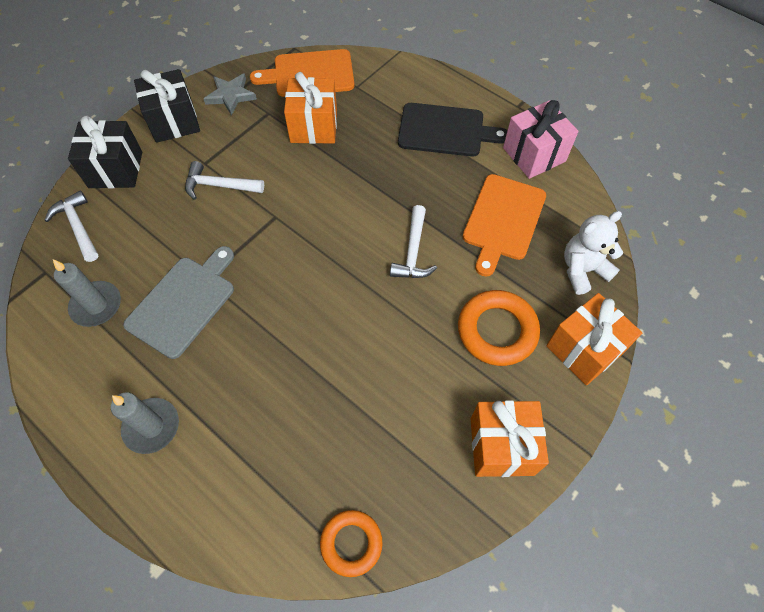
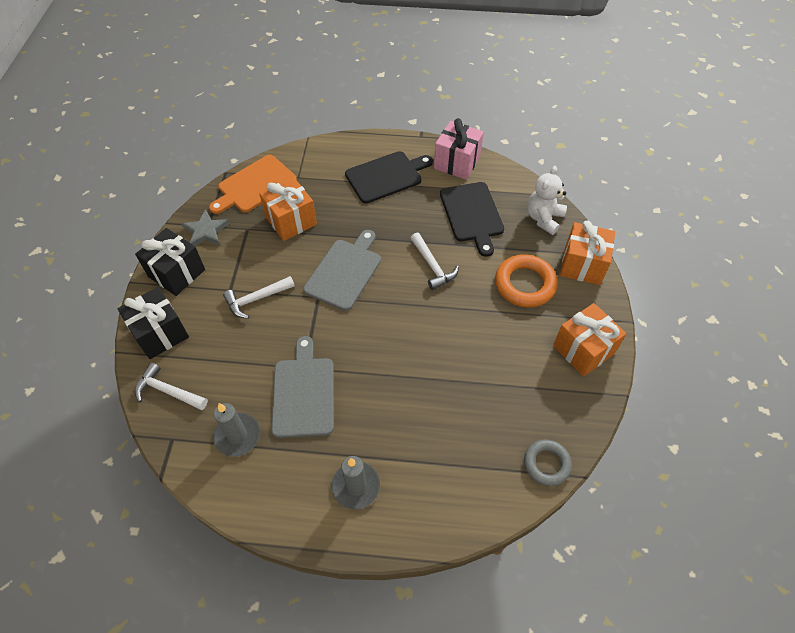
camera: 35 degrees left, 5 degrees down
(321, 206) = (345, 272): none -> grey cutting board
(351, 543) = (546, 464): orange ring -> grey ring
(503, 220) = (472, 214): orange cutting board -> black cutting board

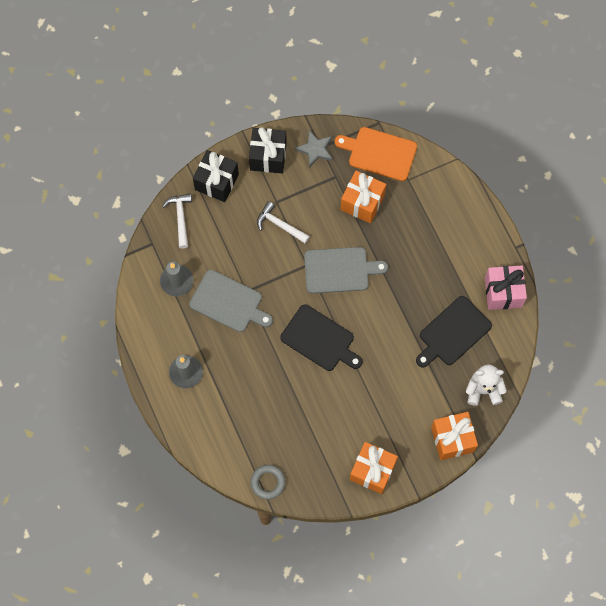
camera: 60 degrees right, 15 degrees up
(304, 393) = (228, 302): grey cutting board -> grey cutting board turned 60 degrees clockwise
(386, 176) = (452, 246): black cutting board -> black cutting board (319, 339)
(433, 266) = (383, 330): white hammer -> none
(524, 284) = (407, 404): orange ring -> none

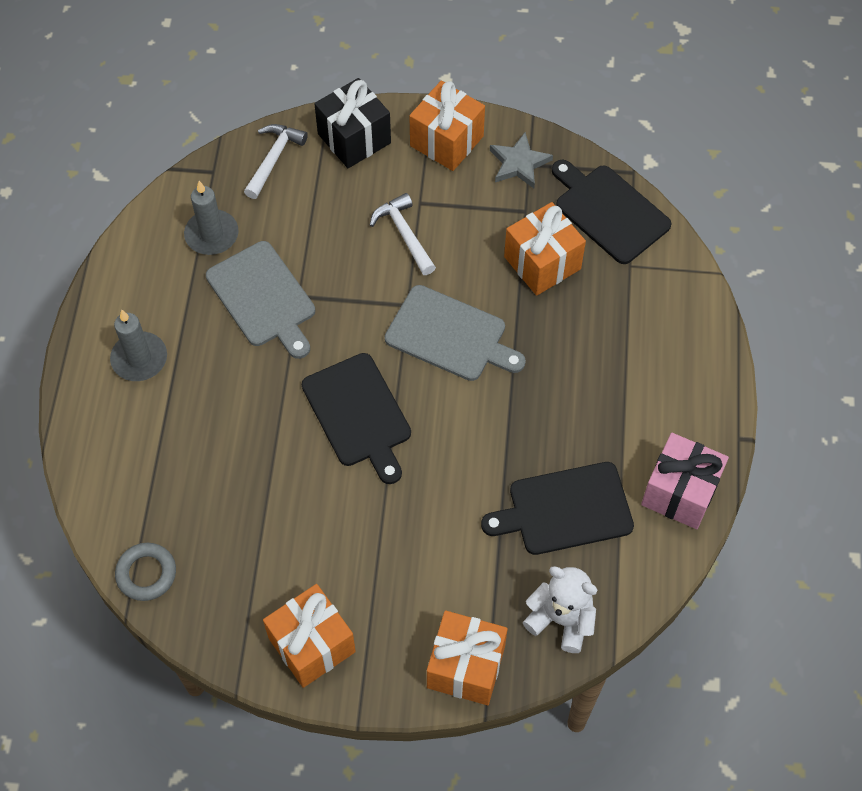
camera: 30 degrees right, 10 degrees down
(268, 156) = (446, 141): black gift -> orange gift
(379, 153) = (609, 211): orange cutting board -> black cutting board

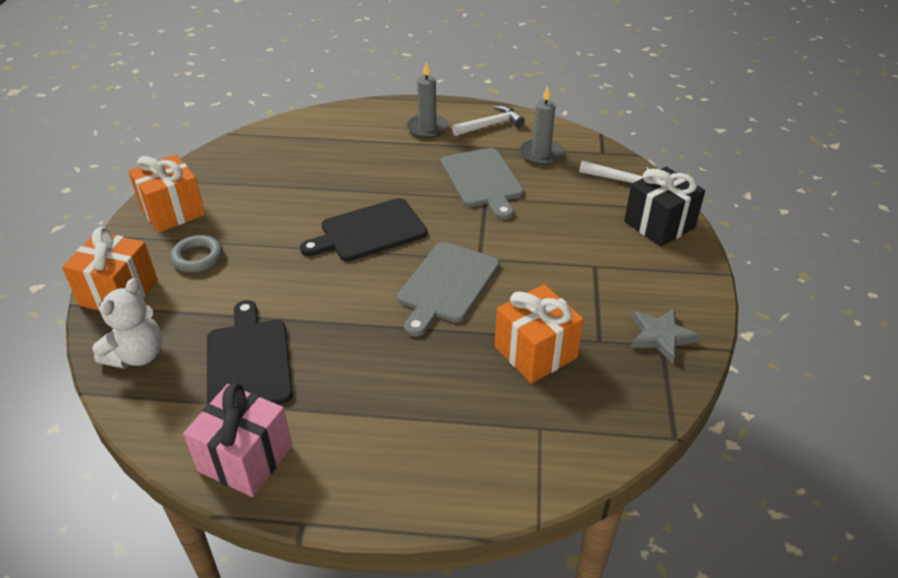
camera: 90 degrees right, 20 degrees down
(146, 574) = (255, 139): grey ring -> grey ring (198, 258)
(263, 298) = (482, 180): grey cutting board -> grey cutting board turned 75 degrees counterclockwise
(404, 234) = (557, 256): white hammer -> white hammer (491, 125)
(446, 141) = (674, 283): orange gift -> none
(609, 211) = (612, 412): black cutting board -> none

